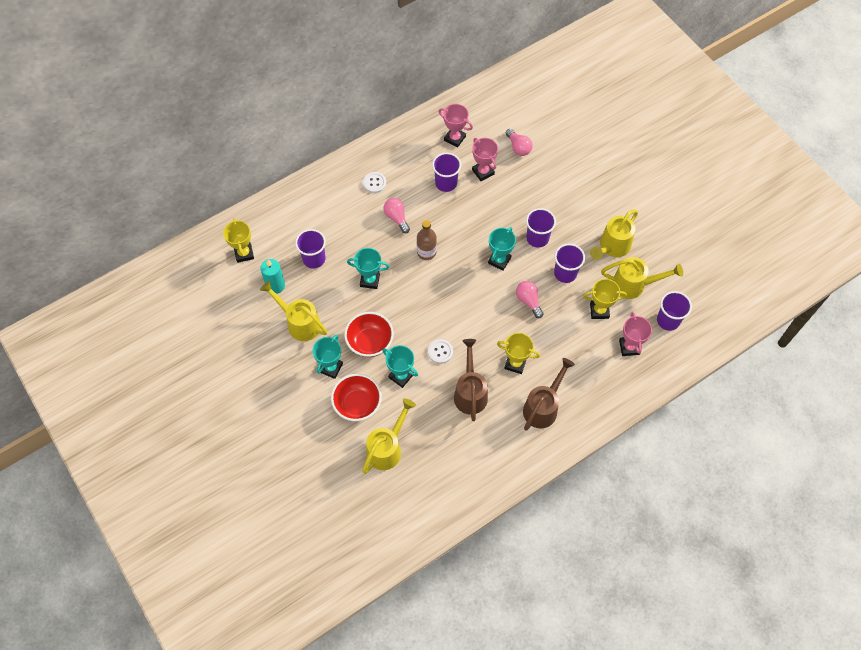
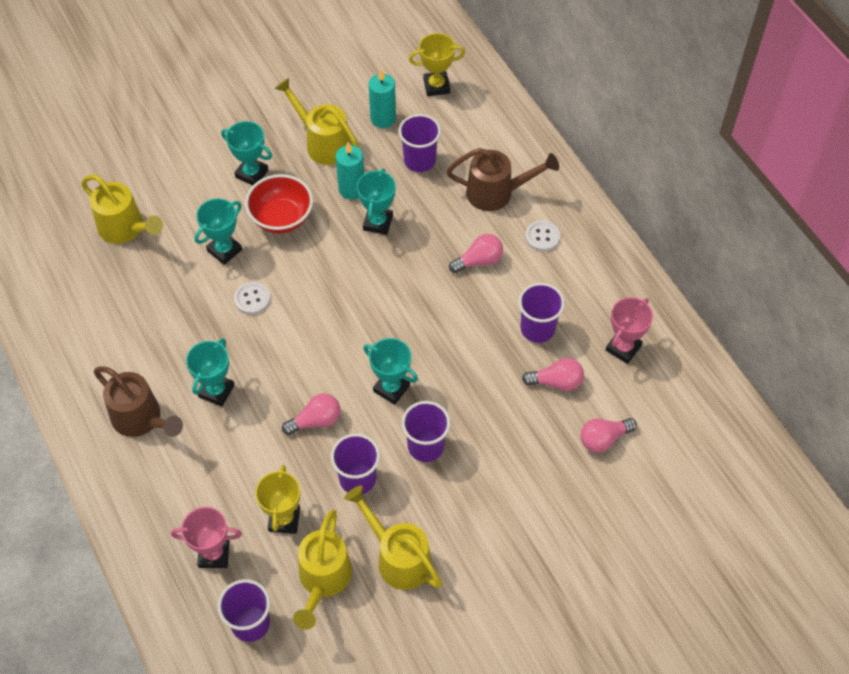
camera: 95 degrees right, 5 degrees down
(300, 323) = (323, 143): yellow watering can -> yellow watering can turned 90 degrees counterclockwise
(341, 299) = (351, 189): none -> turquoise candle
(357, 404) = (193, 200): red bowl -> none
(426, 252) = (416, 294): brown bottle -> none
(470, 392) = (183, 330): brown watering can -> brown watering can (496, 193)
(483, 172) = (556, 382): pink trophy -> pink light bulb
(515, 363) = (216, 391): yellow trophy -> turquoise trophy

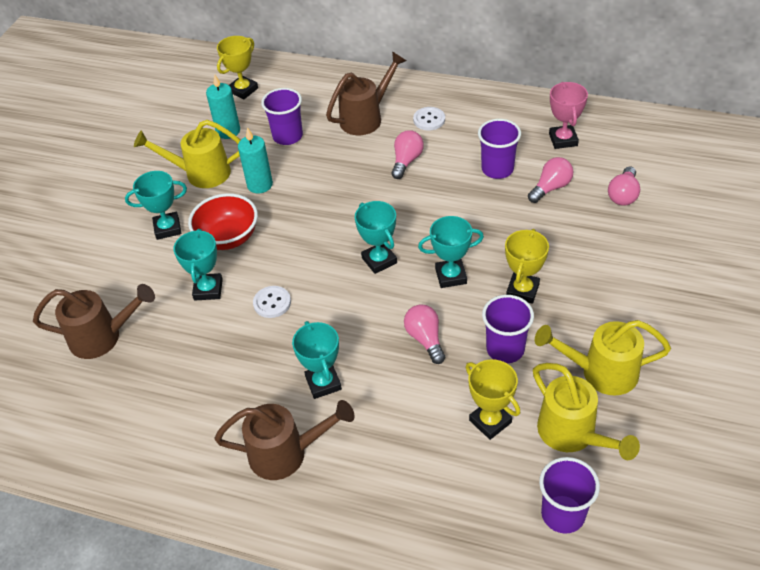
camera: 40 degrees left, 10 degrees down
(125, 229) = (102, 337): yellow watering can -> brown watering can
(214, 554) = (470, 493): pink trophy -> none
(316, 421) = (425, 339): pink light bulb -> pink light bulb turned 45 degrees counterclockwise
(378, 223) = (306, 190): turquoise trophy -> turquoise trophy (379, 260)
(425, 446) = (522, 290): purple cup -> yellow trophy

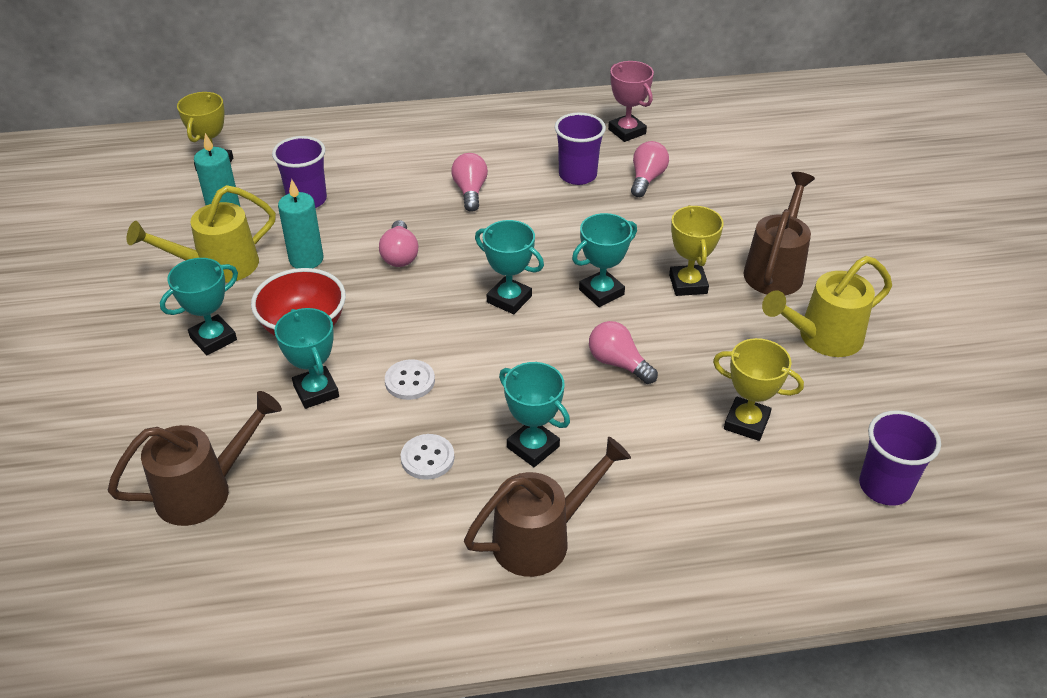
camera: 30 degrees left, 5 degrees down
(366, 118) = (391, 159): brown watering can -> brown watering can (775, 269)
(429, 120) = (467, 145): white button -> white button (427, 458)
(505, 349) = (711, 346): purple cup -> none
(572, 434) = (838, 406): yellow watering can -> none
(623, 195) = (724, 168): pink light bulb -> pink light bulb (400, 255)

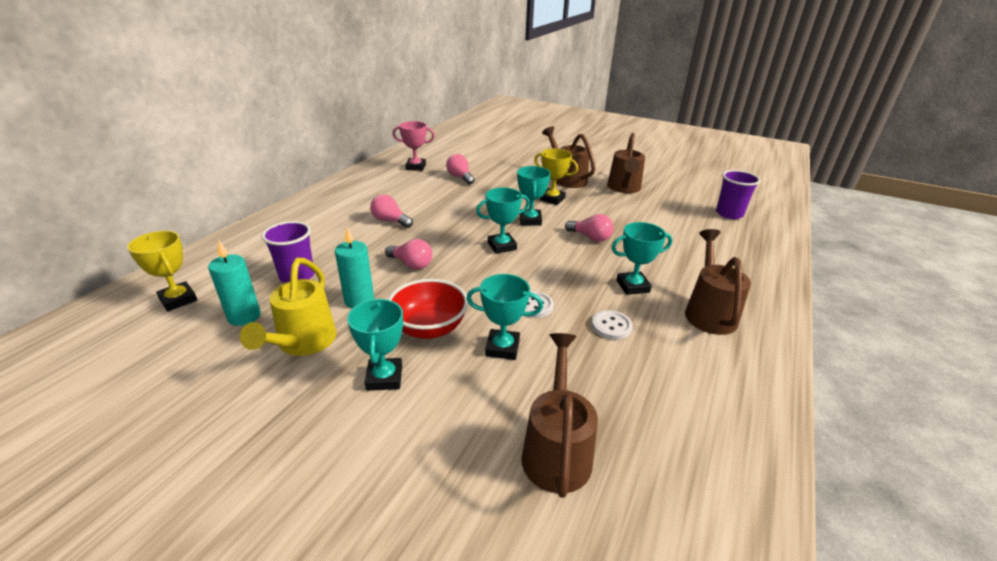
camera: 55 degrees left, 10 degrees down
(577, 175) = (428, 190): purple cup -> none
(618, 363) = (590, 237): pink light bulb -> pink light bulb turned 135 degrees counterclockwise
(746, 422) = (664, 225): yellow trophy -> none
(822, 338) = (624, 188): yellow watering can -> brown watering can

